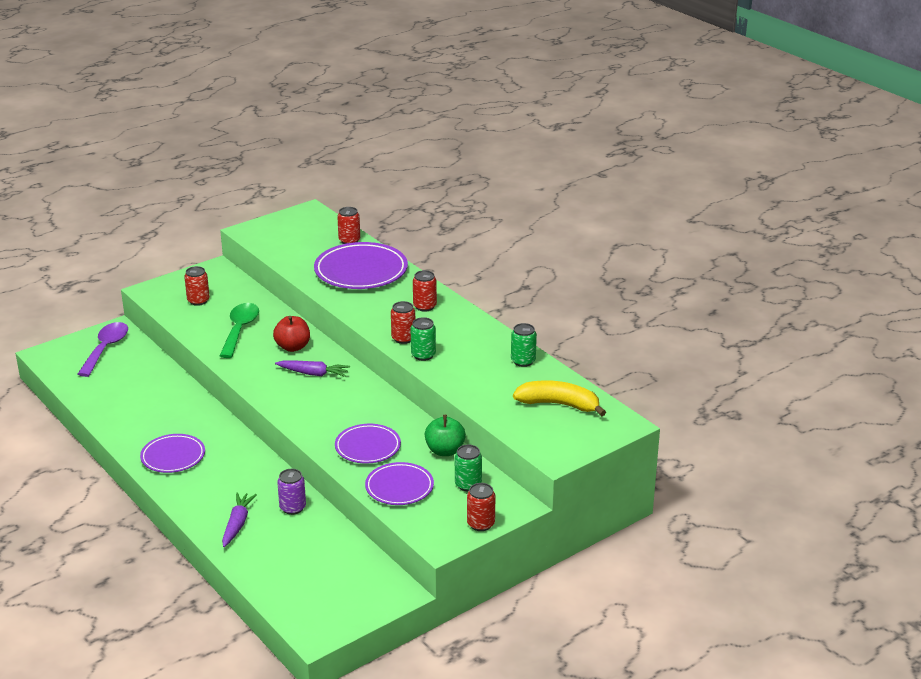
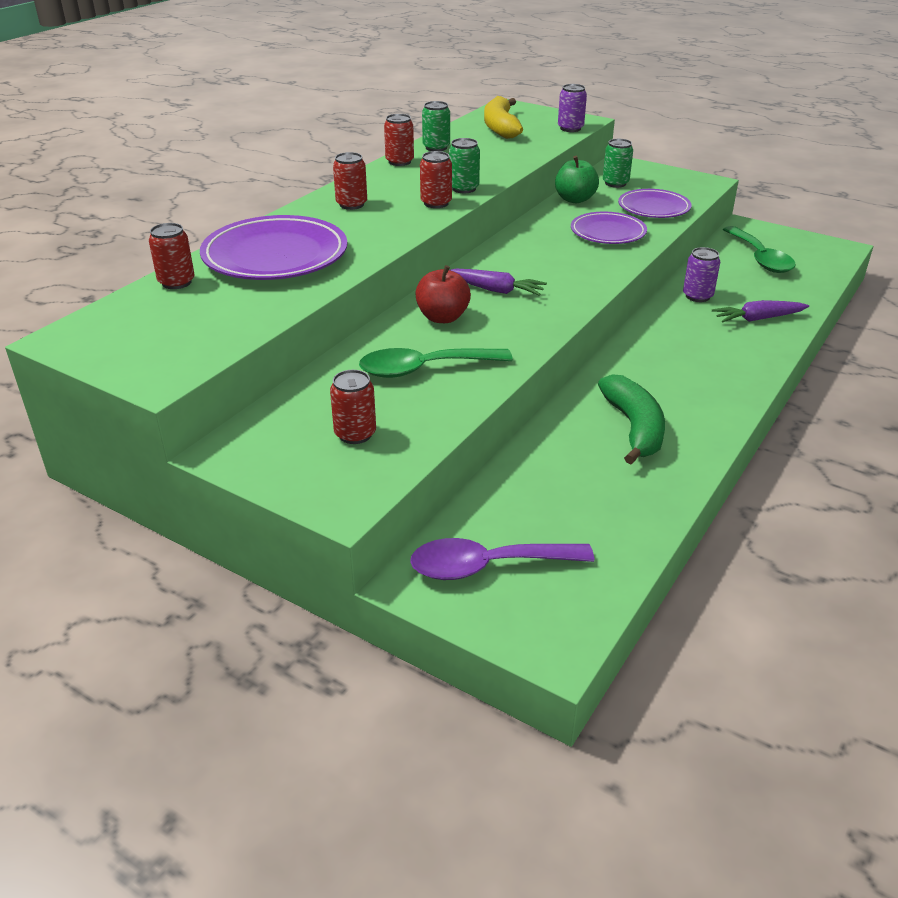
camera: 110 degrees left, 5 degrees up
(163, 422) = (634, 428): none -> green banana
(173, 457) = (696, 395): purple plate -> none
(313, 374) = (495, 290): purple carrot -> purple carrot turned 120 degrees clockwise
(330, 571) = (760, 258): none -> green spoon
(480, 524) = (663, 171): red can -> red can (399, 162)
(535, 442) = (570, 128): none -> purple can

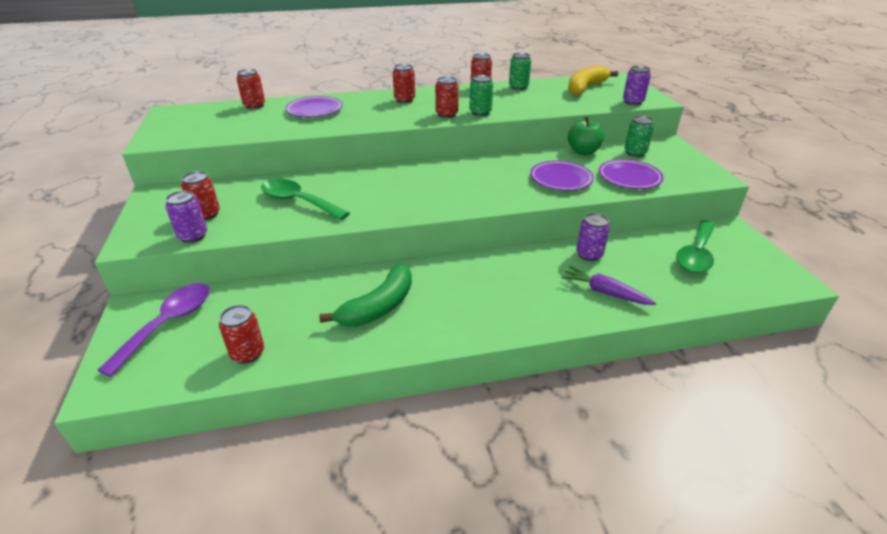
camera: 45 degrees right, 0 degrees up
(275, 256) = (314, 110): purple plate -> purple plate, size x0.61
(397, 459) = (193, 236): none -> purple can
(442, 317) = (363, 181): red apple -> none
(487, 566) = (169, 324): purple spoon -> purple spoon turned 75 degrees clockwise
(495, 290) = (420, 180): purple carrot -> none
(613, 532) = (248, 353): none -> red can

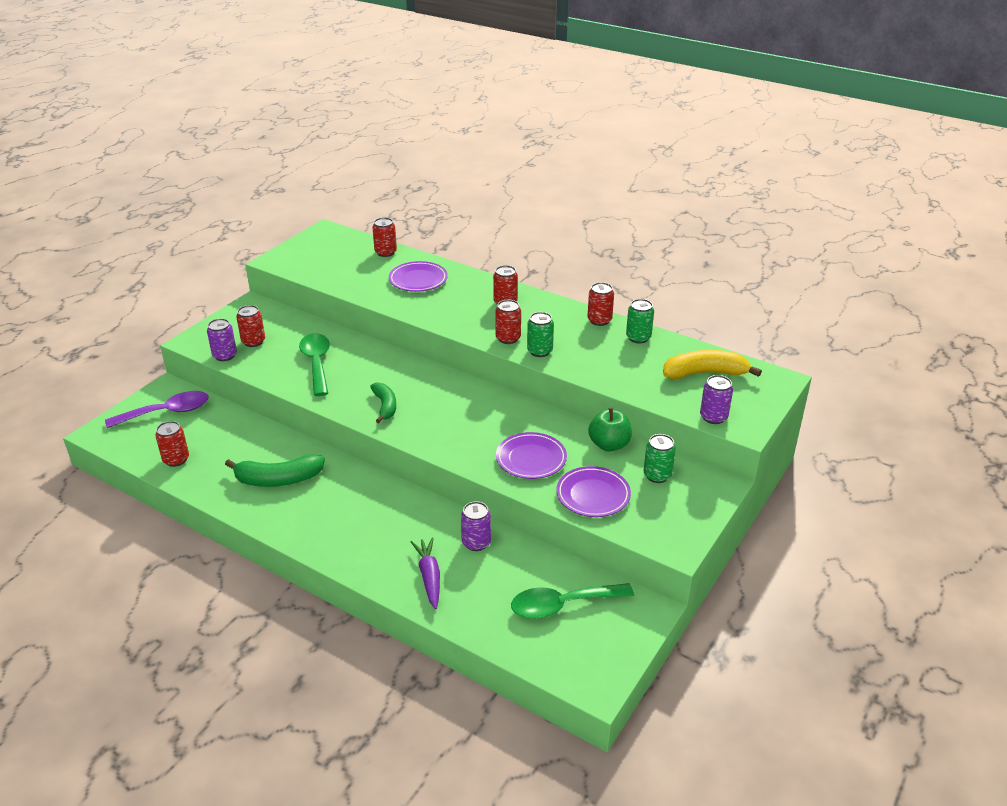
camera: 45 degrees right, 0 degrees up
(409, 200) = (385, 406): none -> green banana

